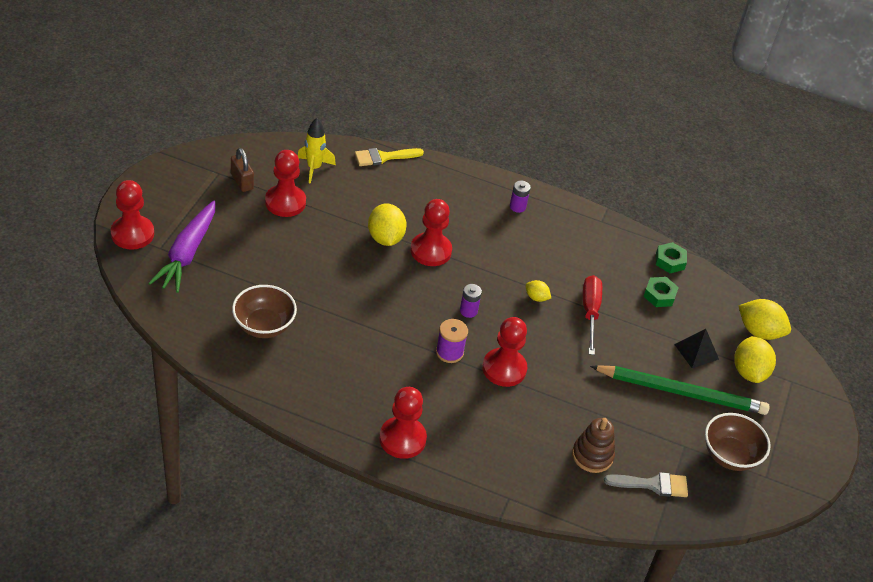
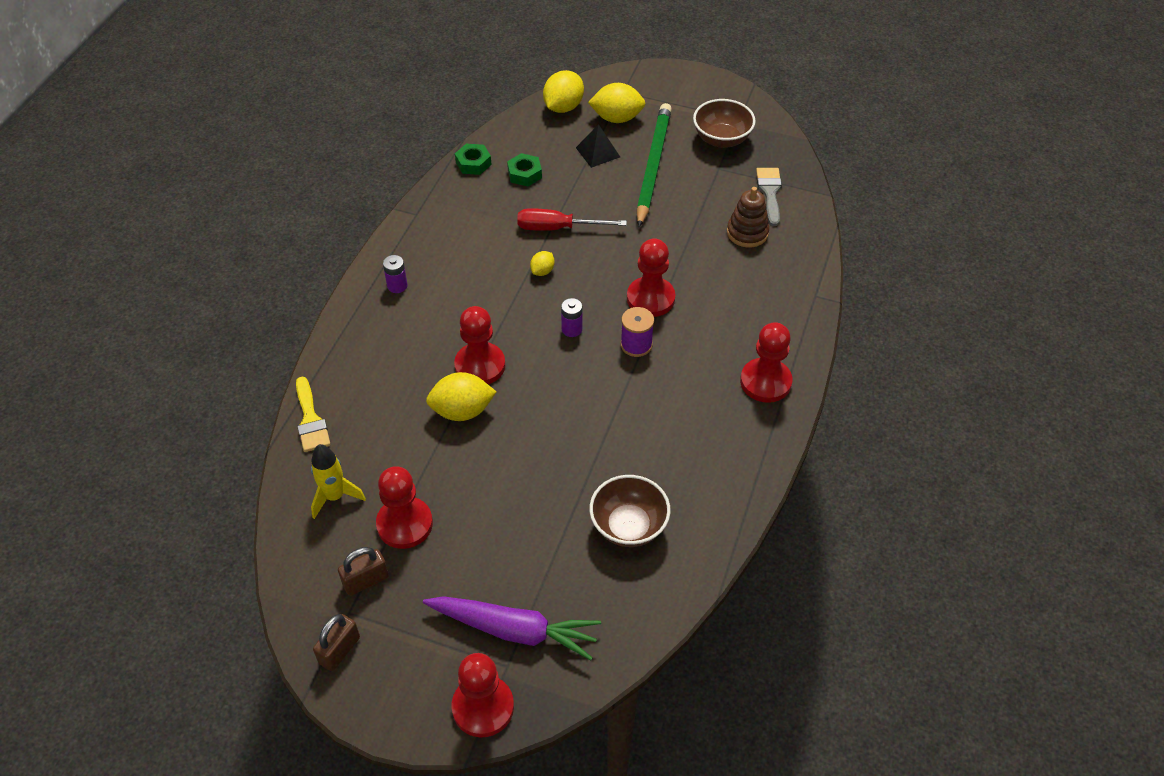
camera: 85 degrees left, 5 degrees up
(191, 168) = (339, 650): none -> brown padlock

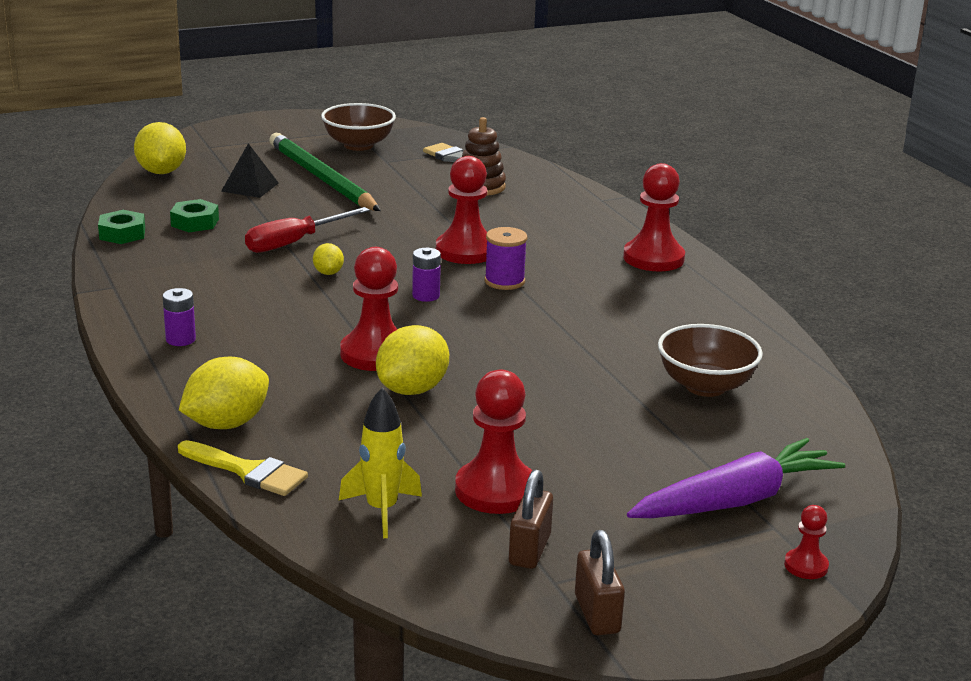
camera: 45 degrees left, 25 degrees down
(483, 707) = (806, 566): red pawn -> red pawn, size x0.49
(617, 118) = (232, 163): yellow lemon -> yellow lemon (226, 424)

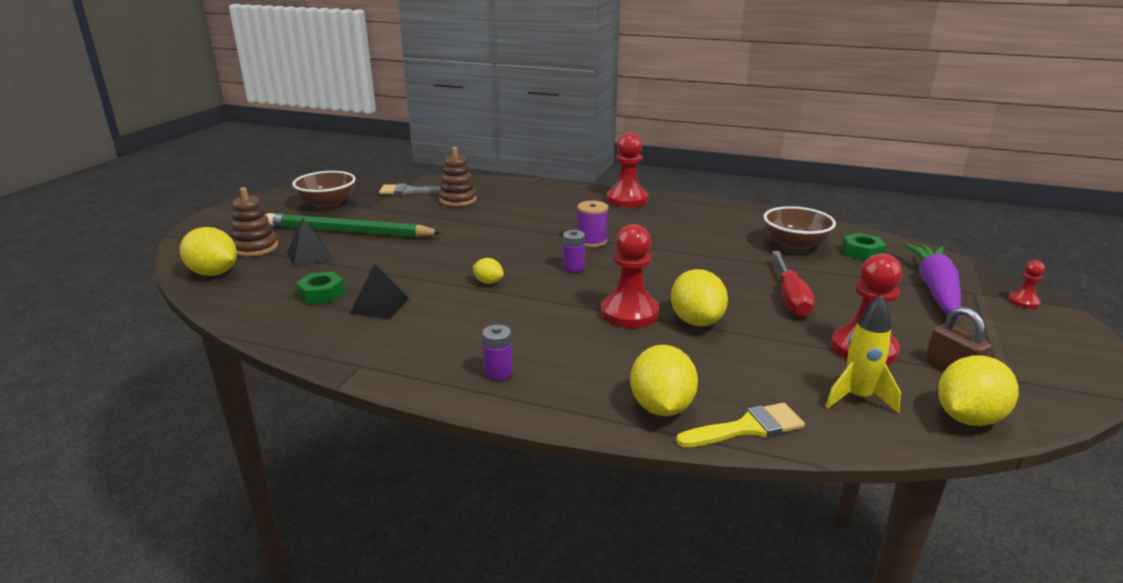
camera: 45 degrees left, 0 degrees up
(122, 234) = (280, 326): green nut -> green nut (862, 252)
(212, 251) = (380, 306): none -> black pyramid
(227, 163) = (255, 248): none -> brown stacking toy
(294, 242) = (423, 275): red screwdriver -> red screwdriver (790, 297)
(429, 578) = (968, 418): none -> yellow lemon
(466, 251) = (533, 235): red pawn -> none
(597, 614) = (1049, 379): brown padlock -> none

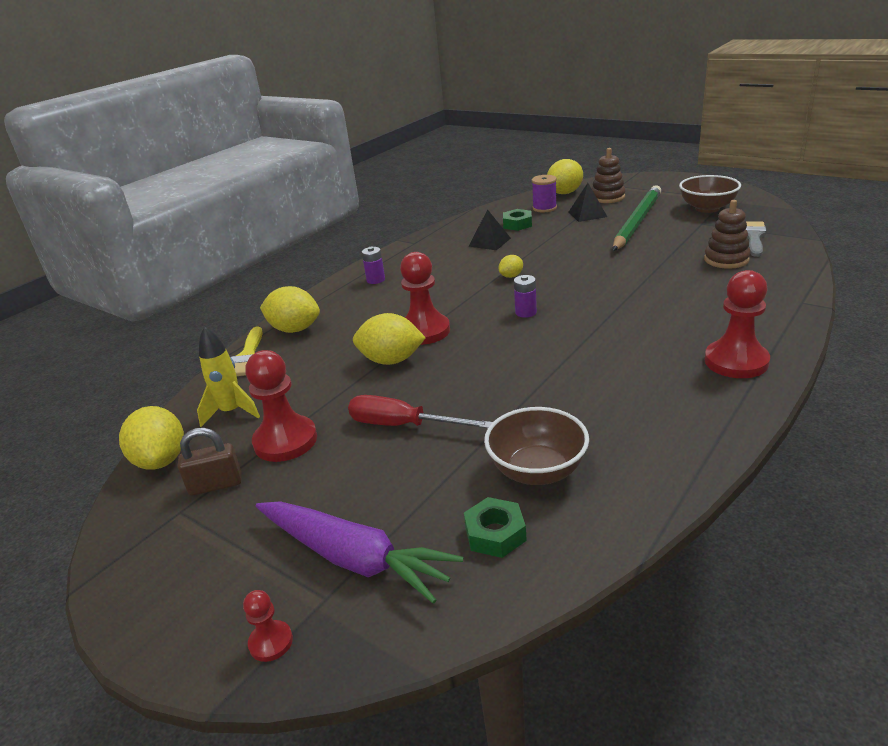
camera: 110 degrees right, 5 degrees up
(592, 241) = (590, 326): purple spool -> purple spool (544, 208)

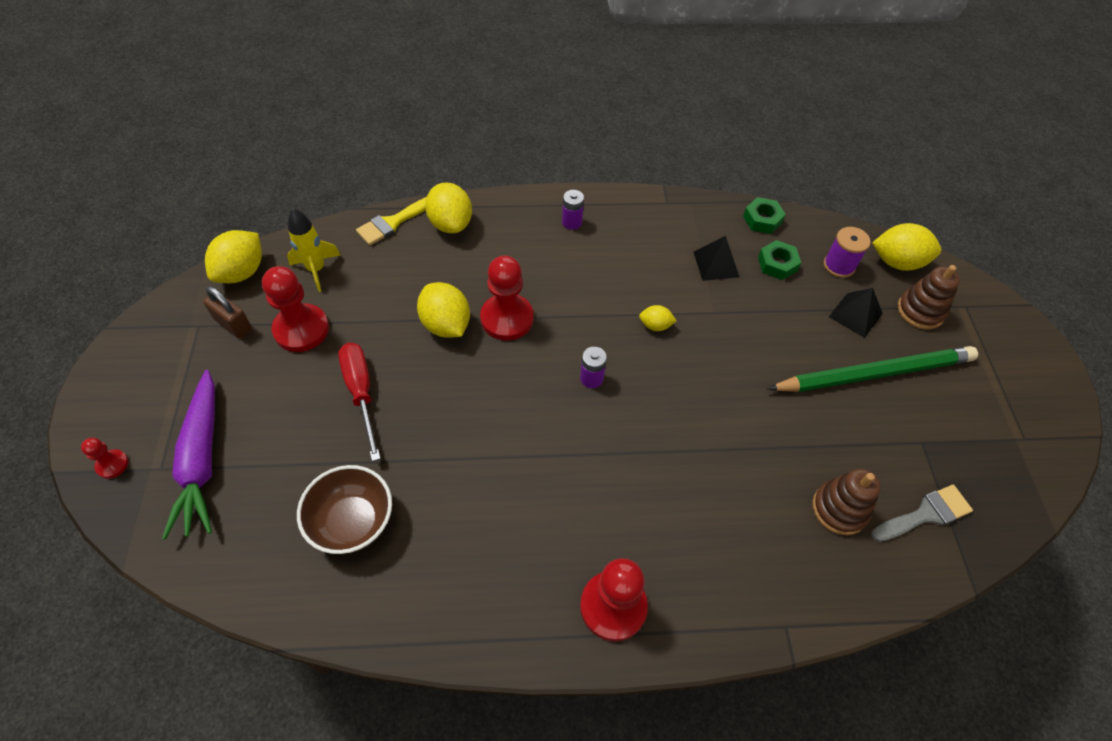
camera: 45 degrees right, 25 degrees up
(495, 534) = (267, 533): green nut -> green nut (762, 219)
(707, 208) = (973, 430): brown bowl -> none

